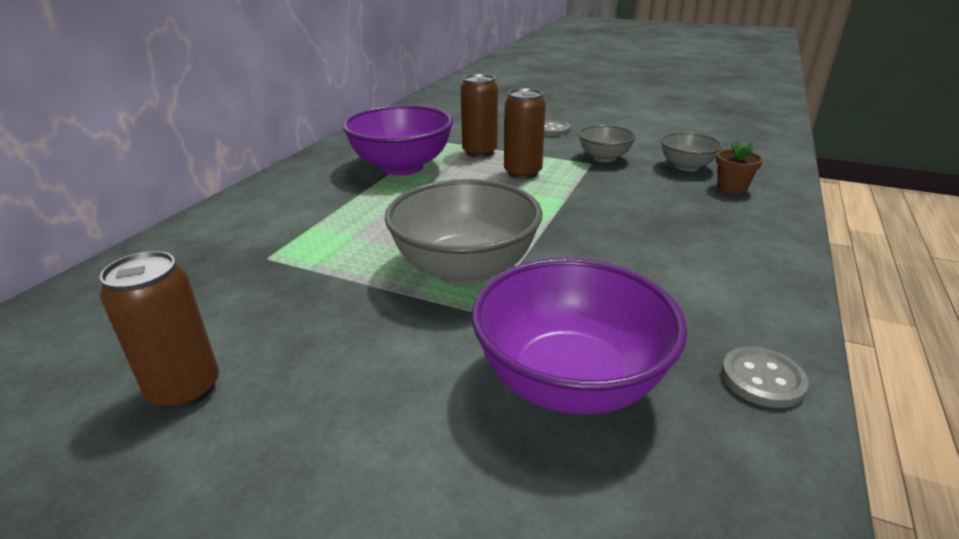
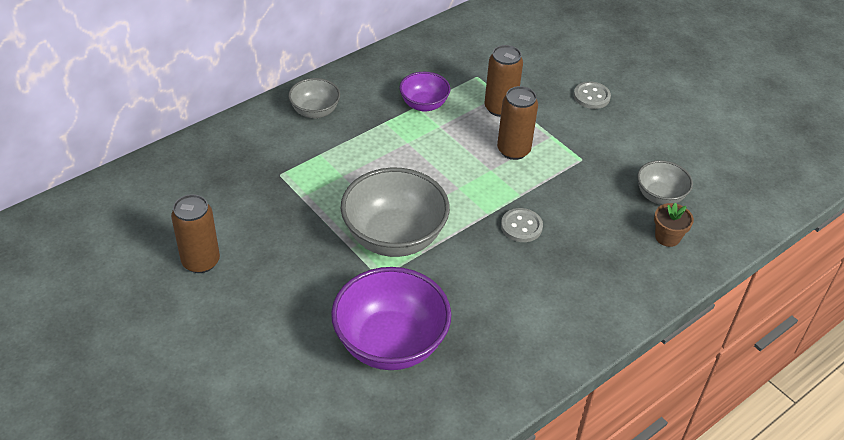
camera: 25 degrees right, 15 degrees up
(402, 167) = (424, 104): purple bowl -> purple bowl, size x0.54
(604, 158) = (600, 156): grey bowl -> grey bowl (315, 111)
(762, 379) = (495, 390): grey button -> grey button (521, 226)

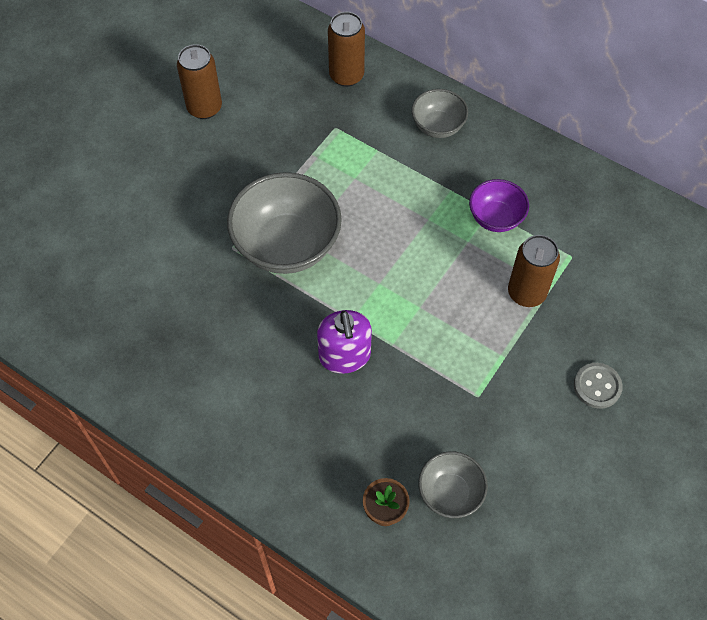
camera: 75 degrees right, 15 degrees up
(390, 343) = (154, 279): purple bowl -> none
(513, 150) = (461, 322): brown can -> brown can (346, 76)
(521, 226) = (344, 356): grey button -> purple soap dispenser

